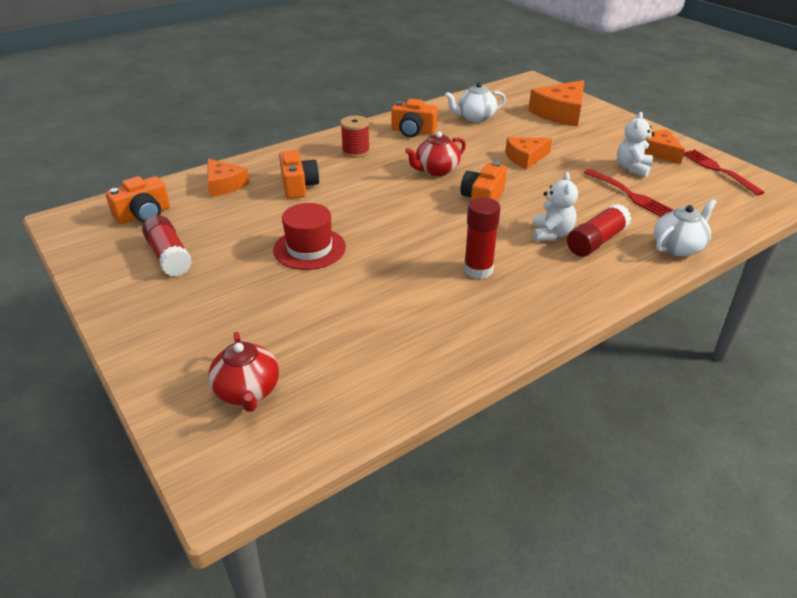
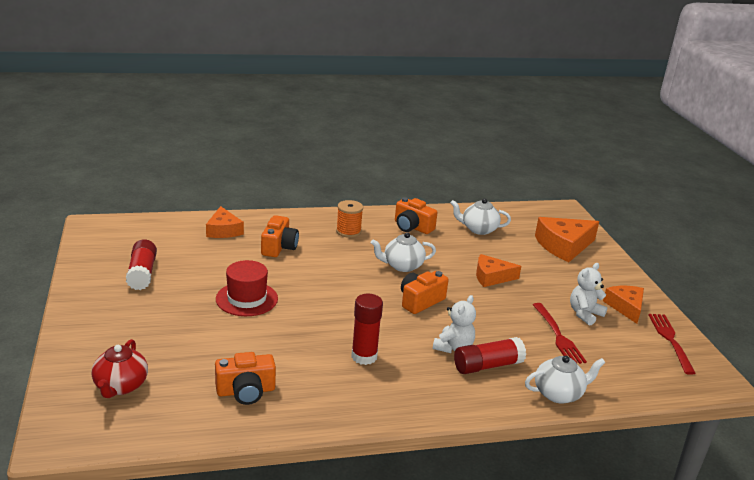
camera: 20 degrees right, 10 degrees down
(143, 215) = (148, 237): orange camera -> orange camera (246, 391)
(356, 151) = (348, 231): red spool -> orange spool
(436, 170) = (402, 266): red teapot -> white teapot

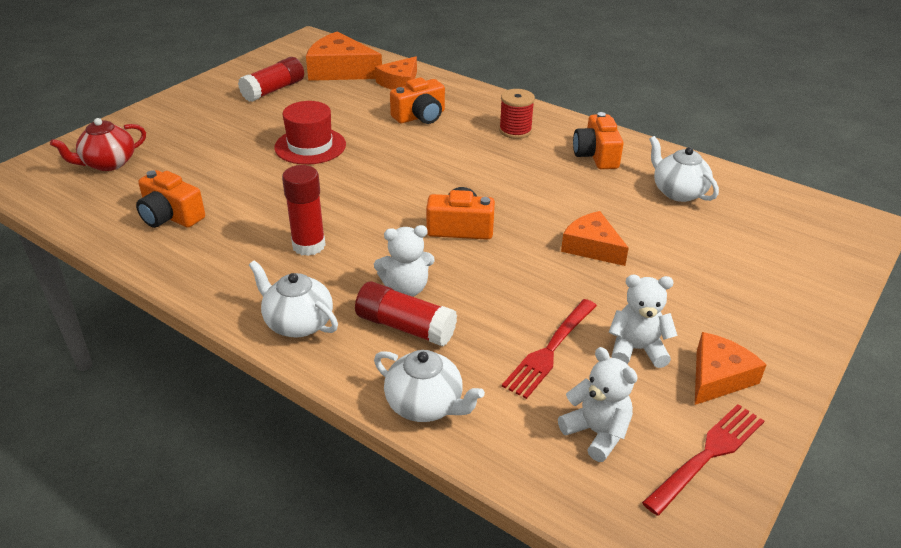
camera: 50 degrees right, 10 degrees up
(348, 231) = (515, 131): orange spool -> red spool
(402, 266) = (508, 187): white teapot -> white teapot (298, 323)
(564, 246) = (769, 263): orange cheese -> orange cheese (340, 70)
(629, 358) = (596, 433): none -> white teddy bear

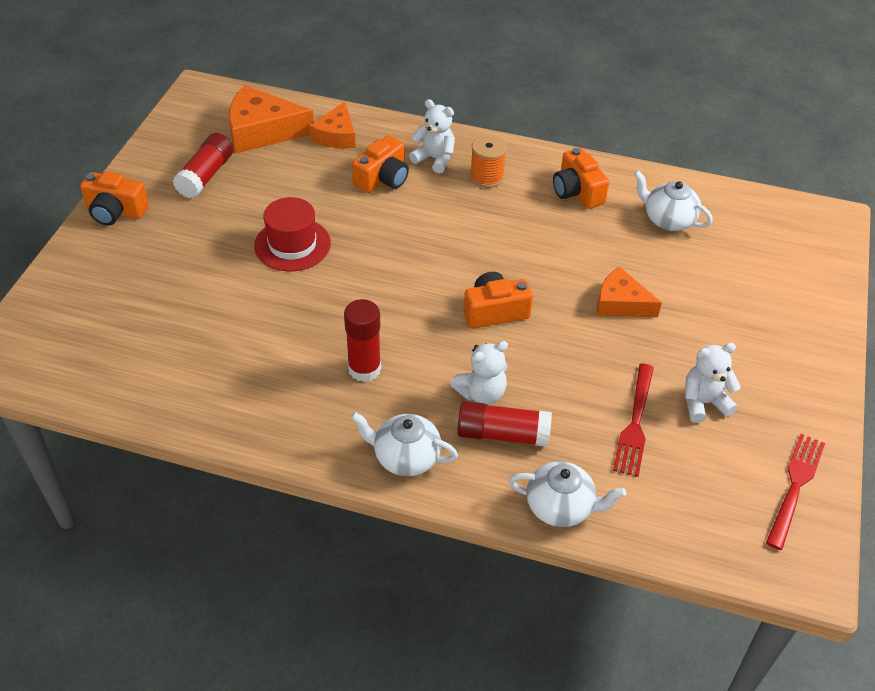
camera: 20 degrees left, 10 degrees up
(108, 163) = (90, 319): red teapot -> none
(170, 216) = (204, 369): orange camera -> orange camera (115, 211)
(515, 131) = (486, 177): red spool -> orange spool
(596, 433) = (706, 492): white teddy bear -> white teddy bear (434, 159)
(718, 377) = (776, 411): orange cheese -> none

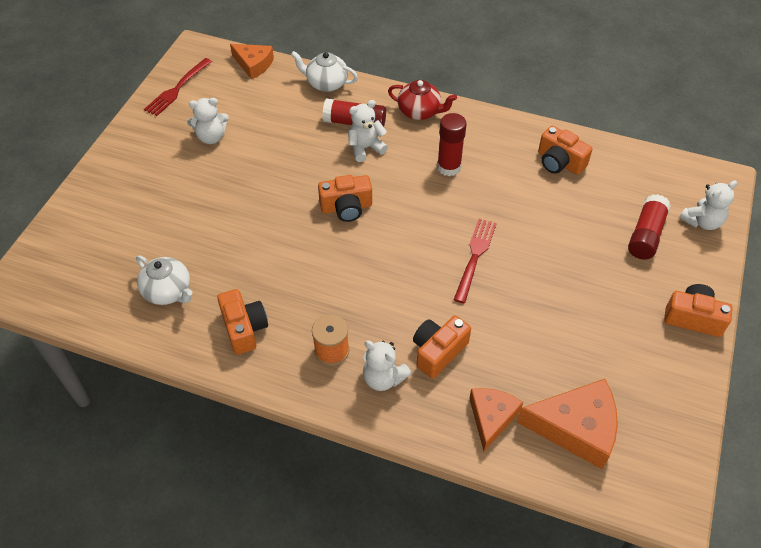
camera: 175 degrees left, 5 degrees up
(52, 308) = (702, 221): none -> white teddy bear
(206, 175) = (620, 361): red glue stick -> red glue stick (645, 235)
(209, 381) = (559, 162): none -> orange camera
(292, 244) = (518, 275): red hat -> none
(405, 457) = (420, 112): white teapot -> red teapot
(621, 303) = (243, 211): orange cheese -> orange cheese (253, 64)
(635, 423) = (264, 126): red fork -> red fork (475, 257)

